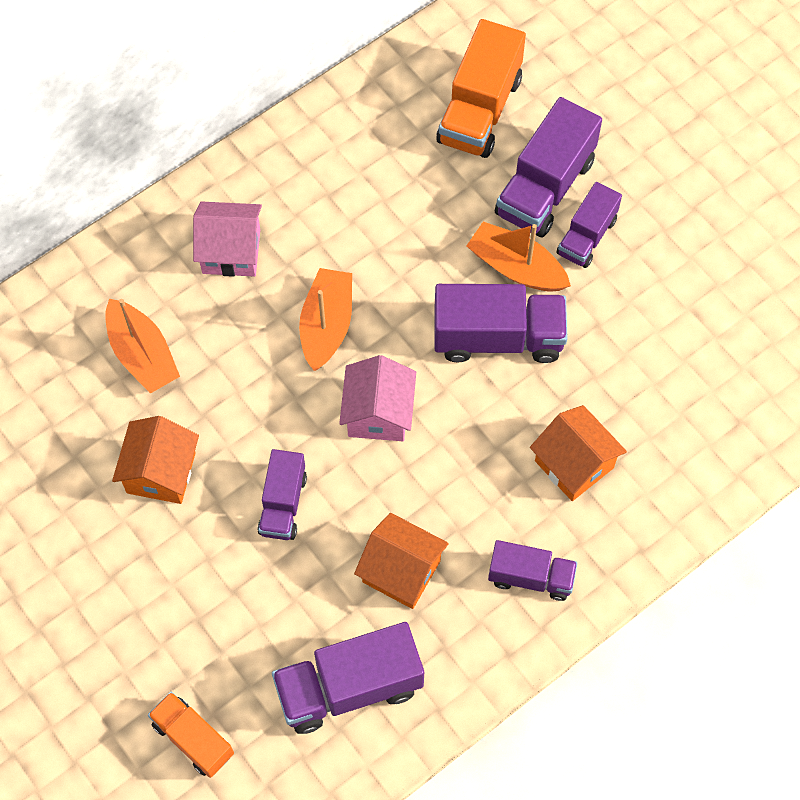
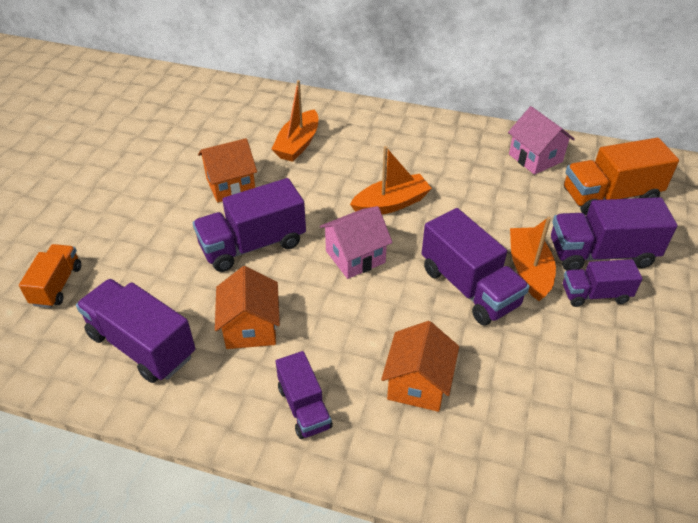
camera: 55 degrees right, 20 degrees down
(231, 251) = (395, 145): pink house -> pink house (535, 158)
(283, 504) = (253, 245): purple truck -> purple truck, size x1.64

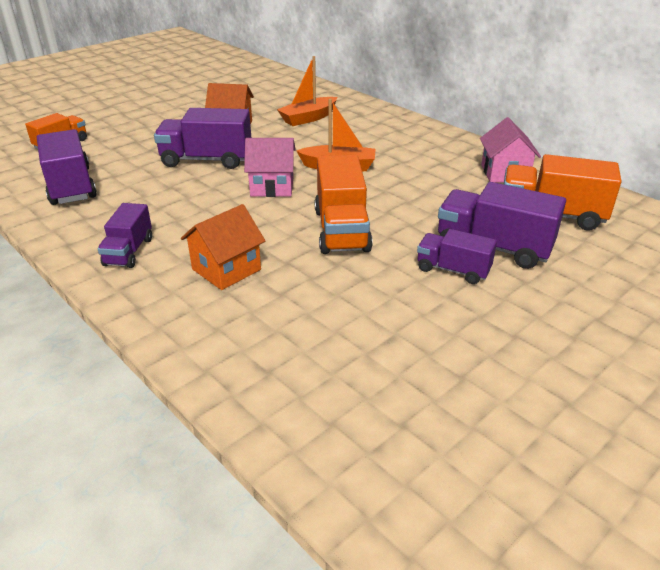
camera: 30 degrees right, 10 degrees down
(250, 327) = (149, 200): orange house -> none
(469, 287) = (341, 230): purple truck -> orange truck
(529, 270) = (409, 236): orange boat -> none

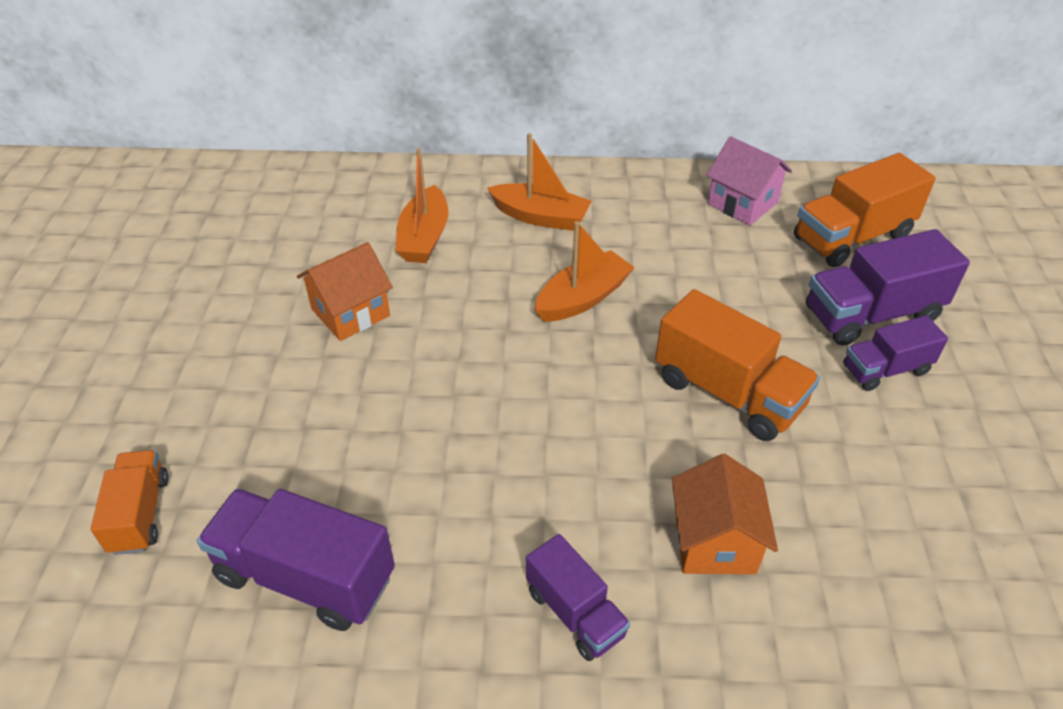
camera: 45 degrees left, 10 degrees up
(206, 160) = (414, 393): purple truck -> none
(272, 187) = (563, 381): pink house -> none
(376, 133) = (540, 217): none -> orange boat

